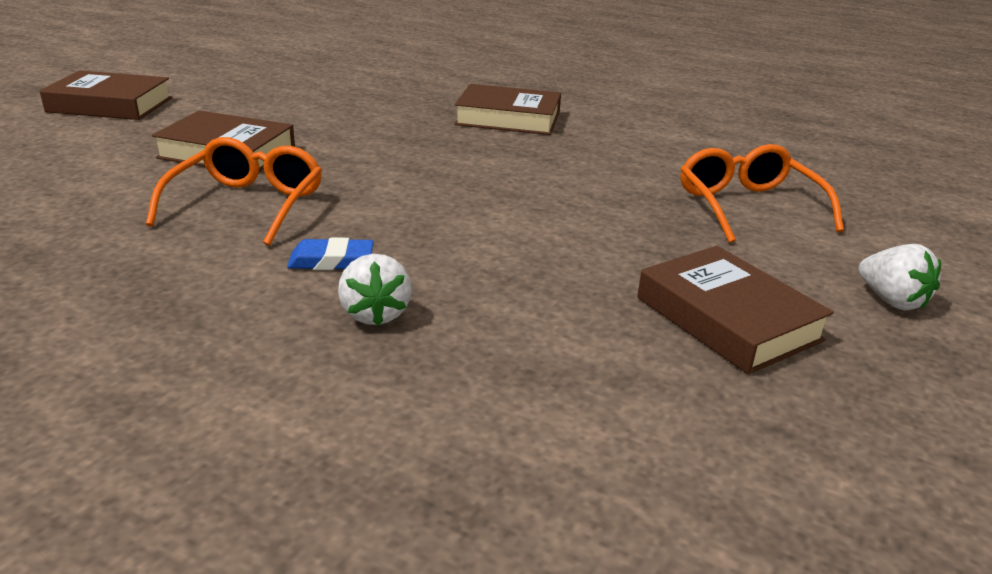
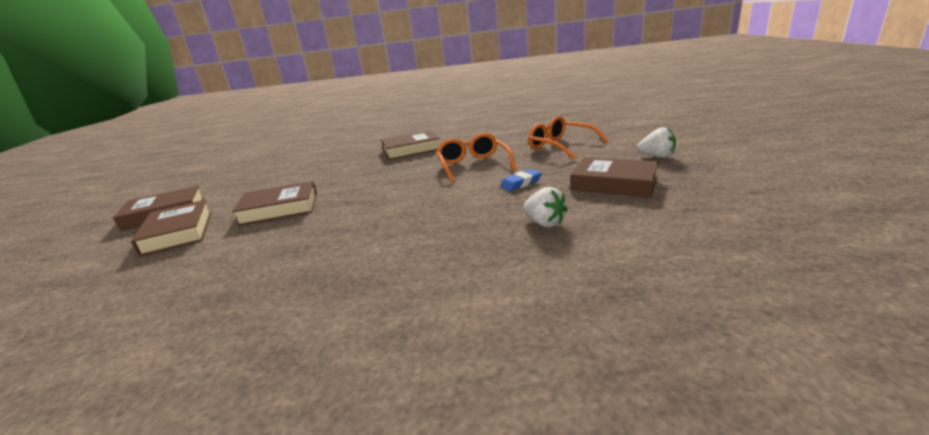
camera: 25 degrees left, 5 degrees down
(91, 141) = (178, 233): none -> brown book
(246, 205) = (328, 226): orange glasses -> orange glasses (473, 166)
(331, 261) = (413, 230): blue eraser -> blue eraser (521, 183)
(375, 314) = (469, 240): white strawberry -> white strawberry (545, 223)

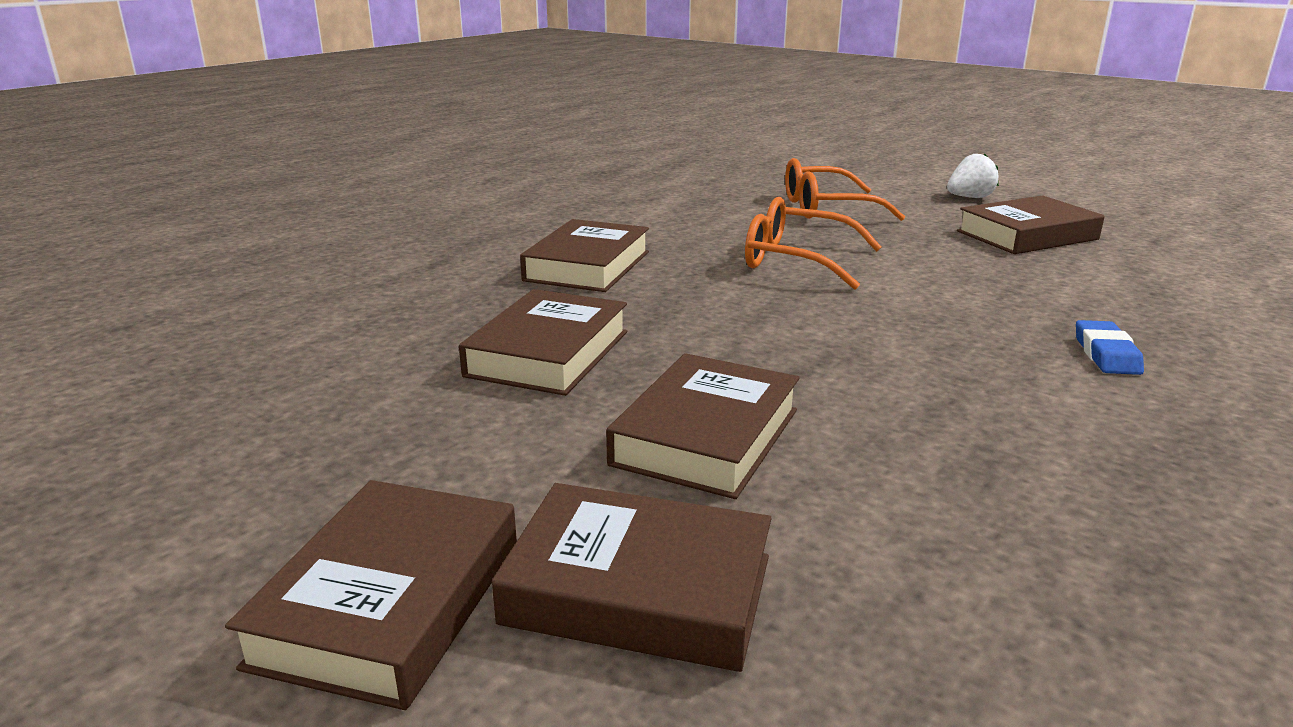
camera: 55 degrees left, 0 degrees up
(325, 173) = (548, 353): none -> brown book
(521, 183) = (940, 263): blue eraser -> blue eraser (1106, 354)
(545, 223) = (1110, 294): white strawberry -> none

